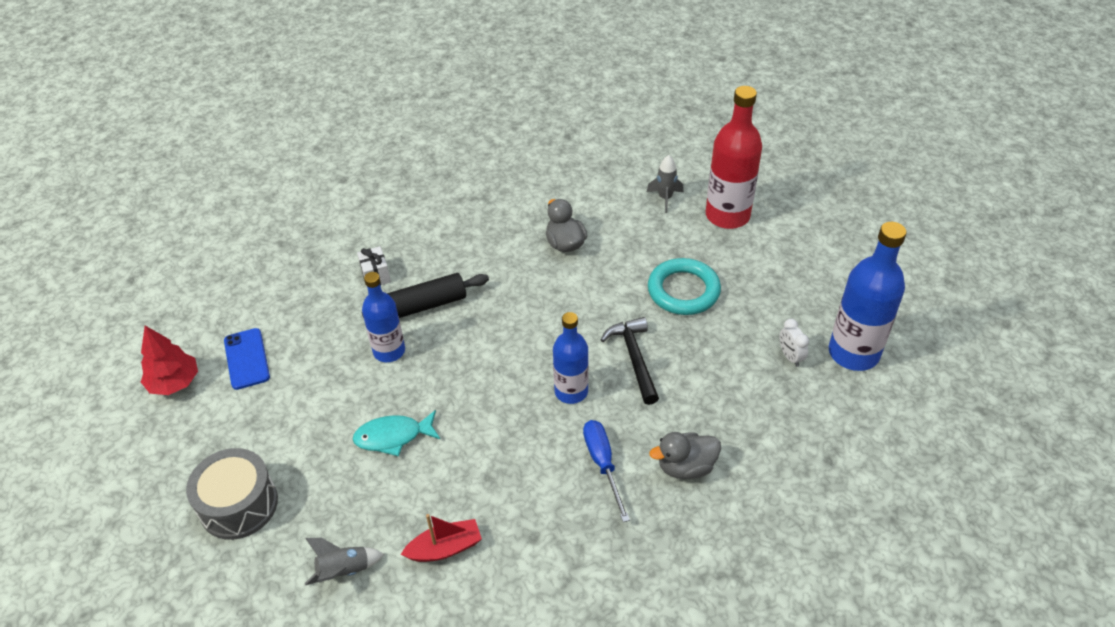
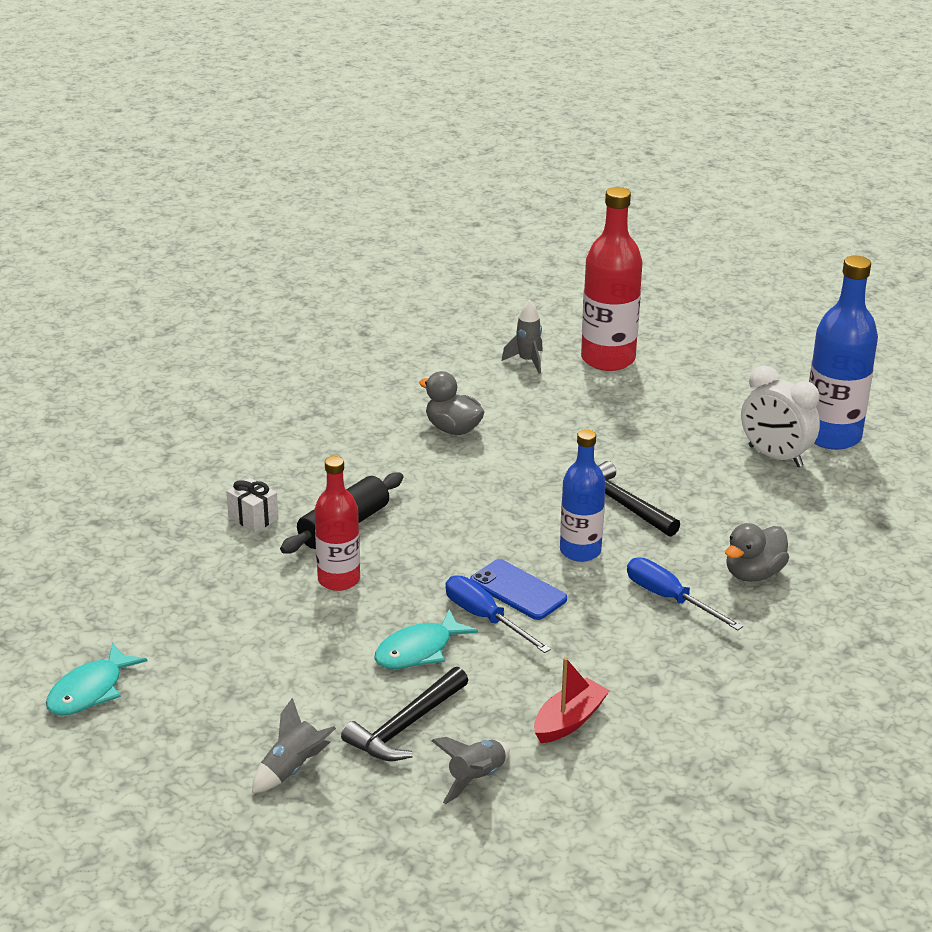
camera: 30 degrees left, 15 degrees down
(174, 383) = (90, 691): red tree -> turquoise fish
(239, 505) = (292, 769): grey drum -> grey rocket
(246, 359) = (164, 640): blue phone -> blue phone (518, 590)
(335, 501) = (405, 726): none -> black hammer
(389, 351) = (339, 579): blue bottle -> red bottle
(458, 427) = (485, 618): none -> blue screwdriver
(683, 291) = (620, 434): turquoise ring -> none
(790, 357) = (775, 456): white clock -> white clock, size x1.85

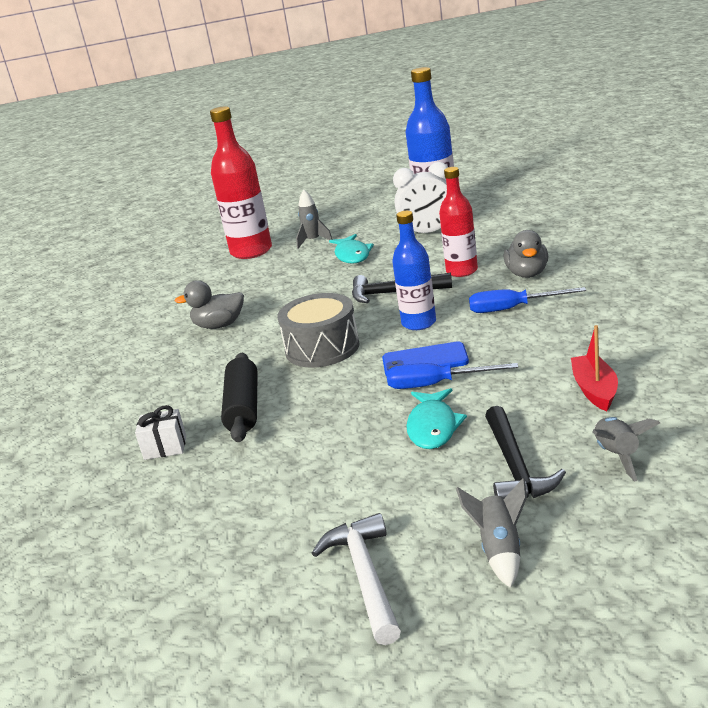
camera: 40 degrees left, 5 degrees down
(90, 691) = (238, 641): turquoise fish -> turquoise fish (352, 255)
(203, 715) = (366, 576): none -> white hammer
(339, 579) = (299, 433): red bottle -> red bottle (462, 271)
(477, 515) = (322, 348): none -> grey drum
(527, 361) = (203, 276): grey rocket -> grey rocket (313, 241)

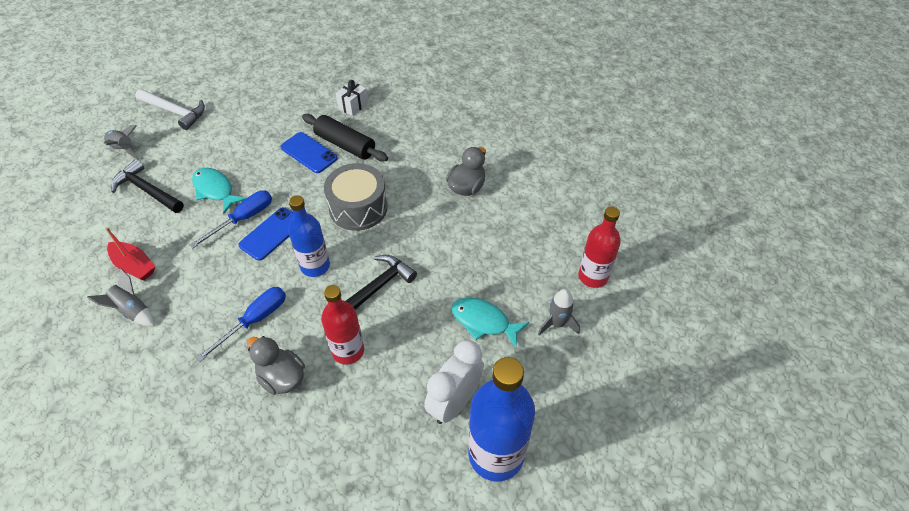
camera: 125 degrees right, 25 degrees up
(251, 251) = (593, 276): red bottle -> red bottle, size x0.64
(288, 418) = (309, 153): none -> blue phone
(617, 456) = (94, 224): grey rocket -> grey rocket (132, 311)

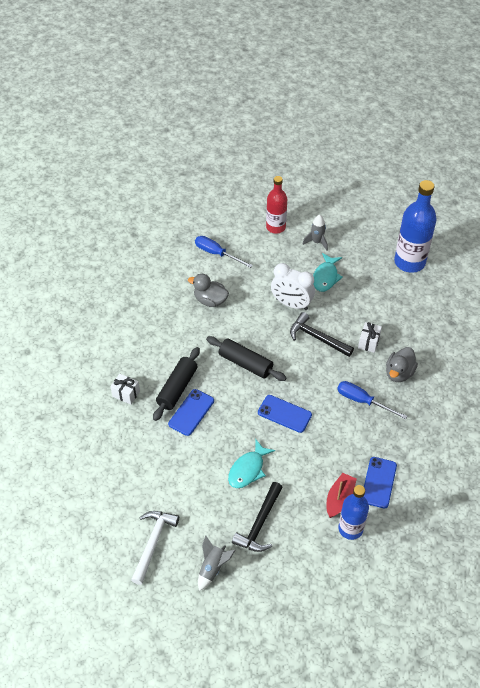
camera: 100 degrees left, 0 degrees up
(132, 311) = (378, 482): grey rocket -> blue phone
(243, 219) = (274, 438): blue screwdriver -> blue screwdriver (216, 253)
(315, 266) = (307, 377): blue bottle -> blue bottle (350, 528)
(348, 351) = (368, 342): red bottle -> white gift
(358, 207) = (245, 363): grey drum -> black rolling pin
(454, 402) = (385, 284): white clock -> white clock (291, 304)

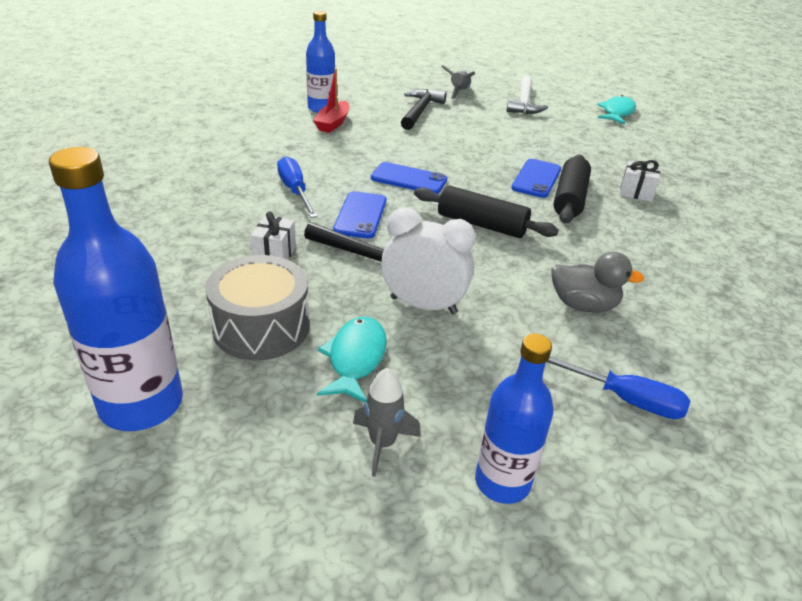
camera: 170 degrees right, 15 degrees down
(248, 469) = (444, 140): turquoise fish -> turquoise fish (617, 112)
(275, 227) = (502, 482): red bottle -> blue bottle
(363, 401) = (295, 191): blue screwdriver -> blue screwdriver turned 135 degrees counterclockwise
(369, 295) = (261, 327): none -> grey drum
(378, 482) = (284, 133): blue phone -> blue phone (360, 215)
(399, 373) = (230, 219): grey duck -> none

